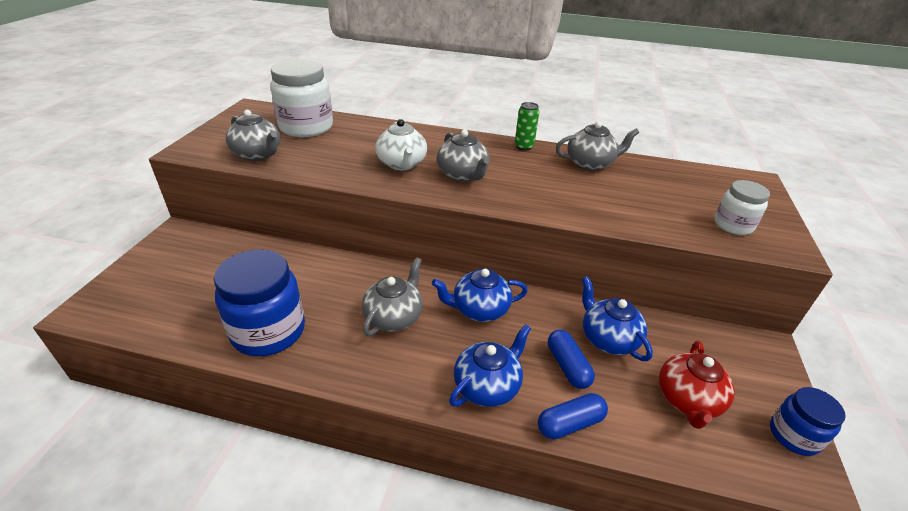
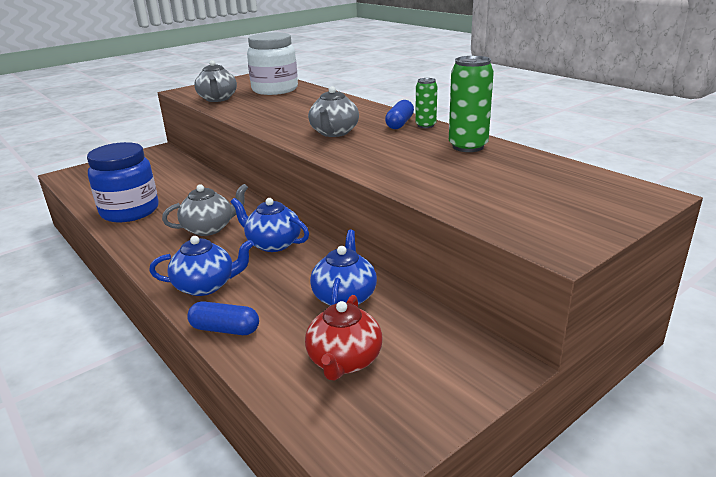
camera: 40 degrees right, 10 degrees down
(402, 164) = (301, 119): white teapot -> none
(567, 366) = (281, 299): blue capsule -> blue capsule (400, 123)
(590, 164) = (468, 146): grey teapot -> green can
(687, 400) = (344, 361): red teapot -> red teapot turned 45 degrees counterclockwise
(733, 225) = (530, 216): white jar -> none
(793, 435) = (405, 431): blue jar -> none

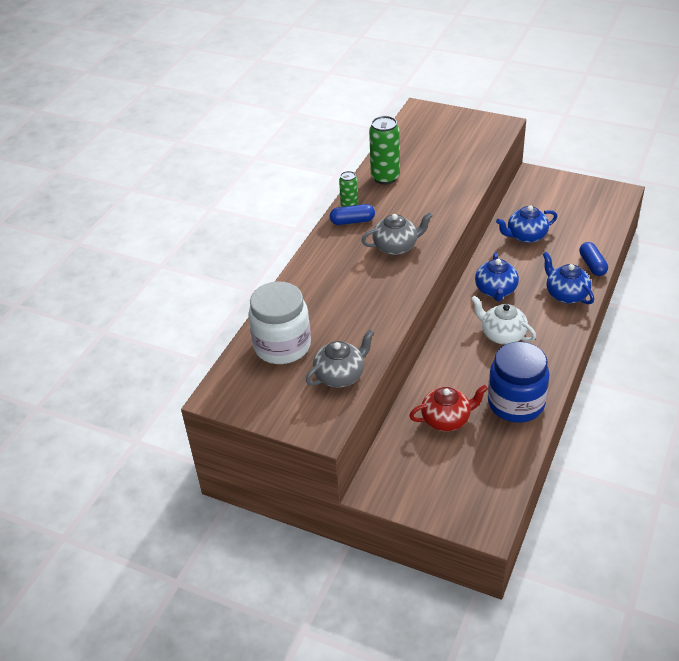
camera: 115 degrees left, 15 degrees up
(209, 228) = (502, 335): grey teapot -> white teapot
(344, 361) = (574, 217): red teapot -> red teapot (446, 419)

